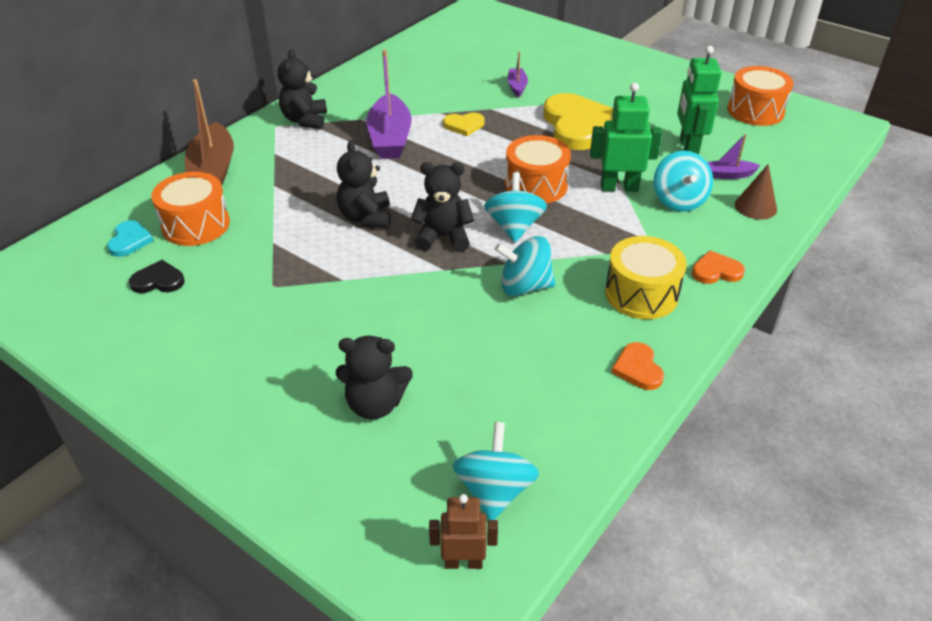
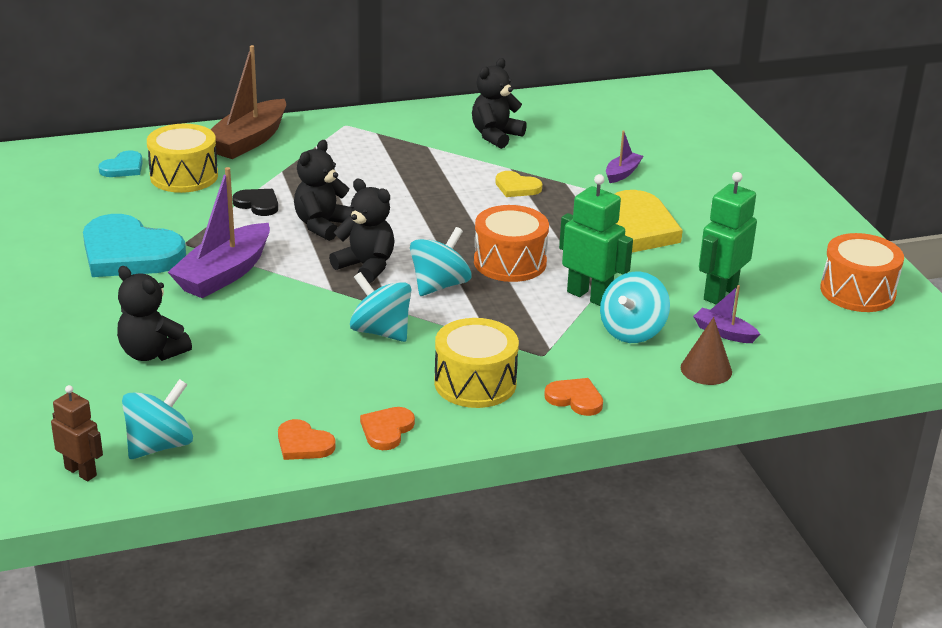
camera: 35 degrees right, 10 degrees down
(158, 281) = (109, 204): black heart -> black heart (257, 204)
(196, 225) = (184, 176): orange drum -> yellow drum
(235, 319) = (129, 253): none -> turquoise heart
(305, 120) = (377, 129): black teddy bear -> black teddy bear (495, 136)
(390, 138) = (432, 172): purple boat -> purple boat (224, 274)
(598, 418) = (303, 444): none -> orange heart

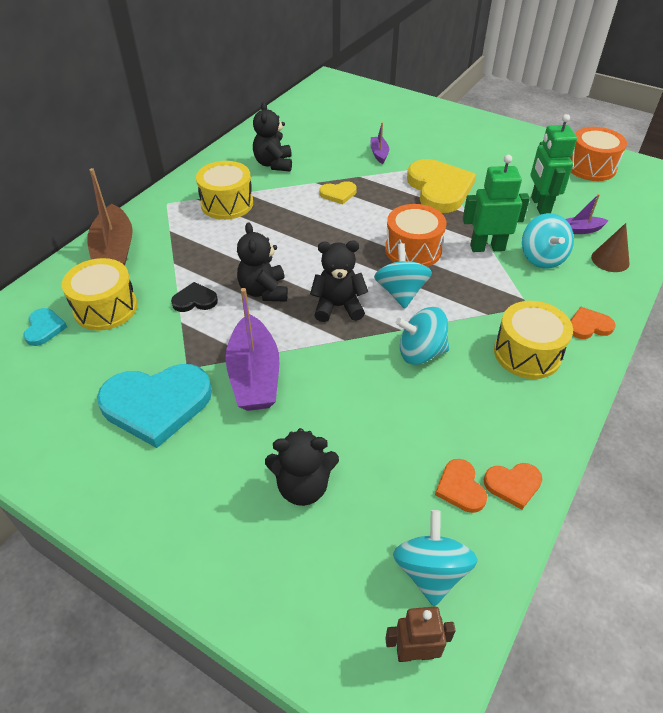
camera: 40 degrees left, 15 degrees up
(387, 430) = (539, 430): orange heart -> orange heart (460, 488)
(397, 148) = (227, 204): none -> yellow drum

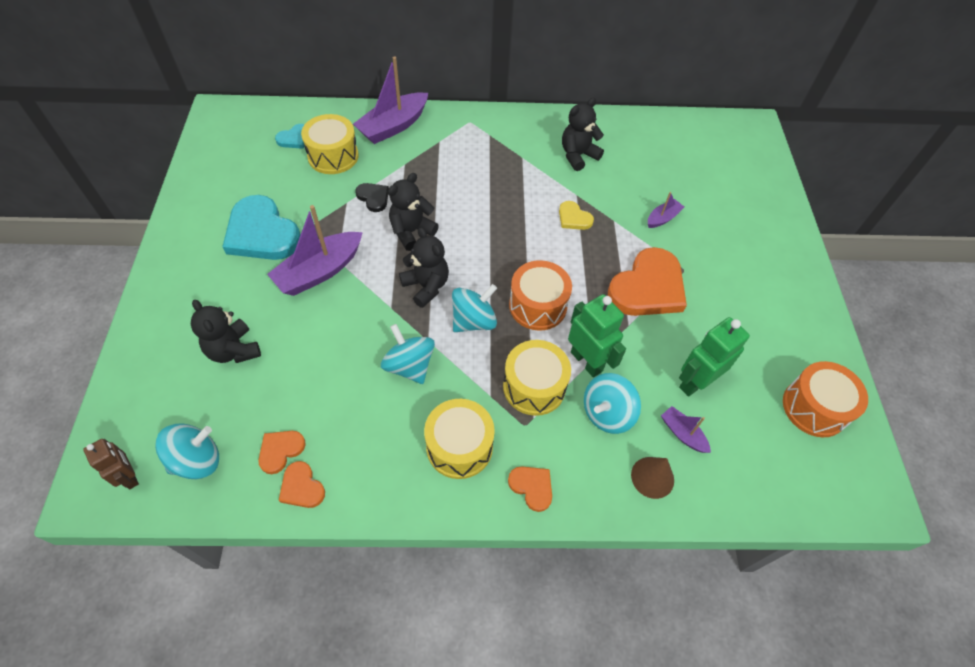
camera: 55 degrees right, 10 degrees up
(115, 251) = (393, 126): brown boat -> purple boat
(227, 204) = (498, 155): yellow drum -> yellow drum (534, 386)
(439, 189) = (648, 287): yellow heart -> orange heart

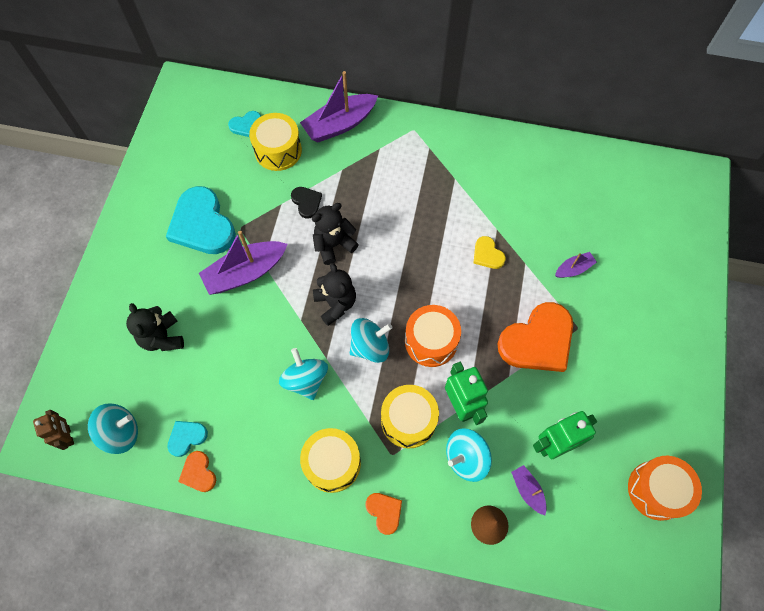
camera: 15 degrees right, 10 degrees up
(280, 451) = (186, 437): orange heart -> turquoise heart
(578, 155) = (509, 185): black teddy bear -> none

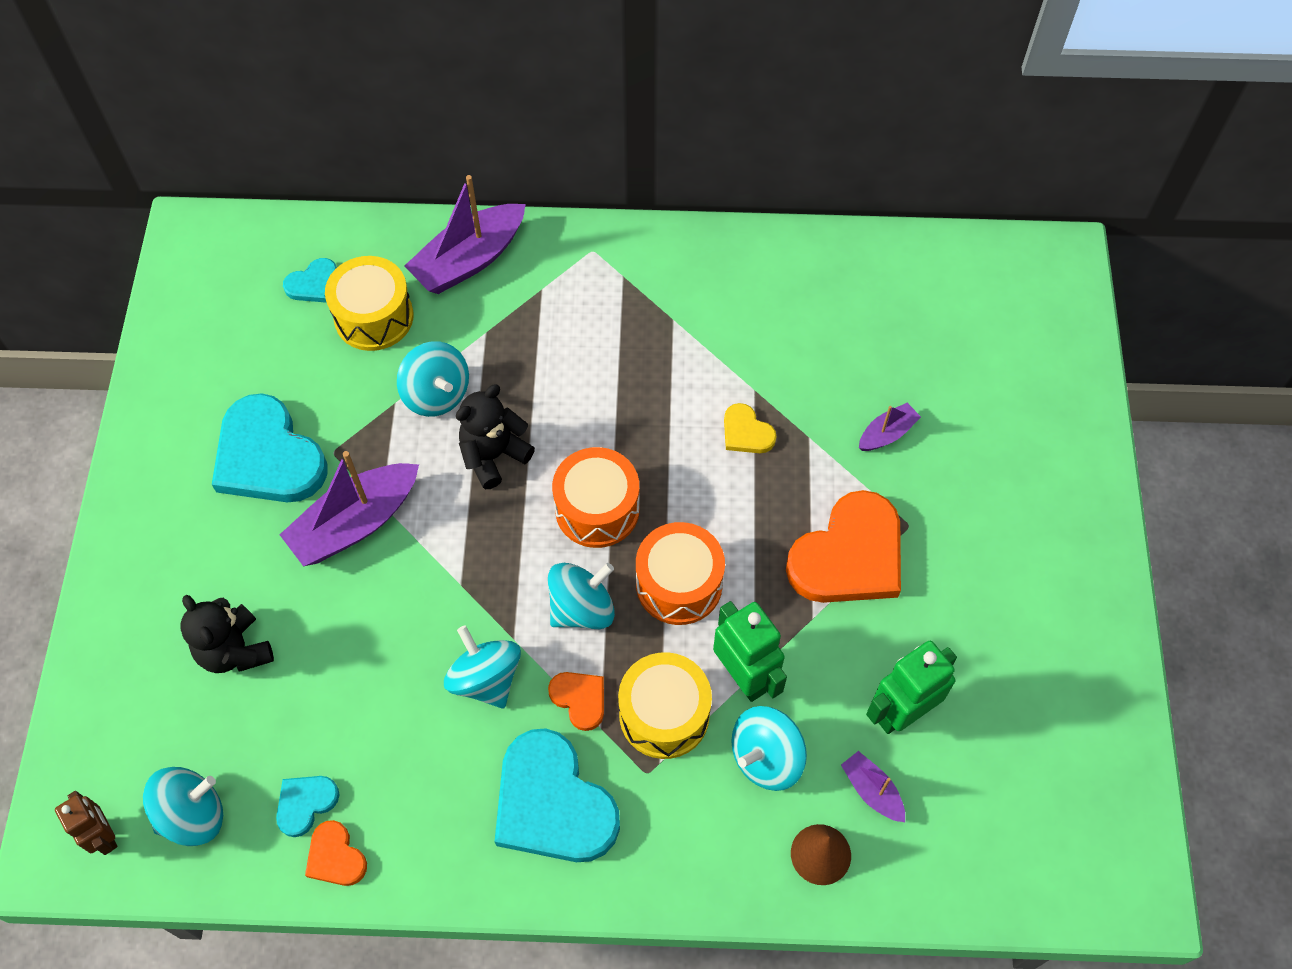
camera: 10 degrees left, 5 degrees down
(306, 202) = (436, 394): black heart -> turquoise spinning top
(332, 463) = (552, 803): yellow drum -> turquoise heart
(335, 304) = (514, 550): black teddy bear -> none
(384, 512) = (650, 864): orange heart -> orange heart (579, 699)
(656, 490) = (1071, 755): orange drum -> orange drum (597, 509)

